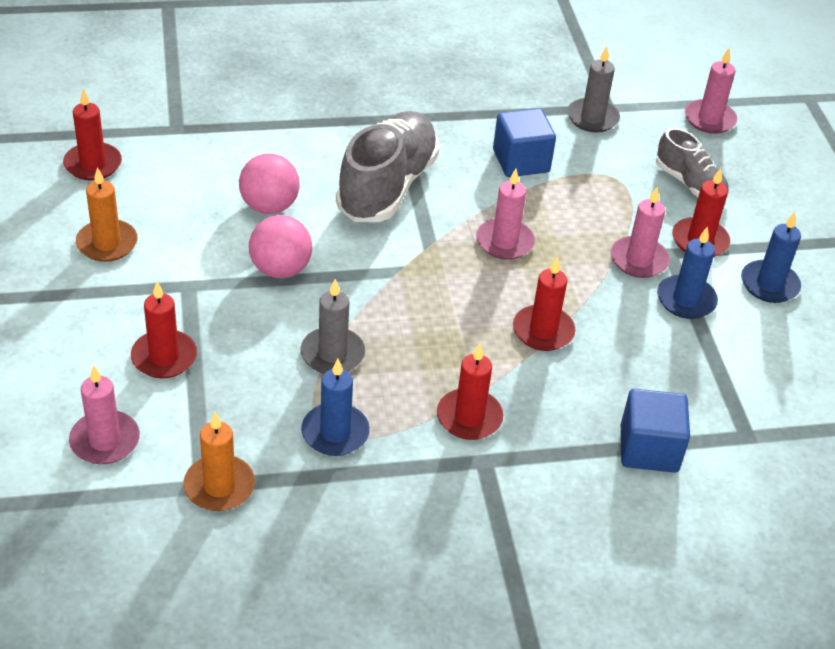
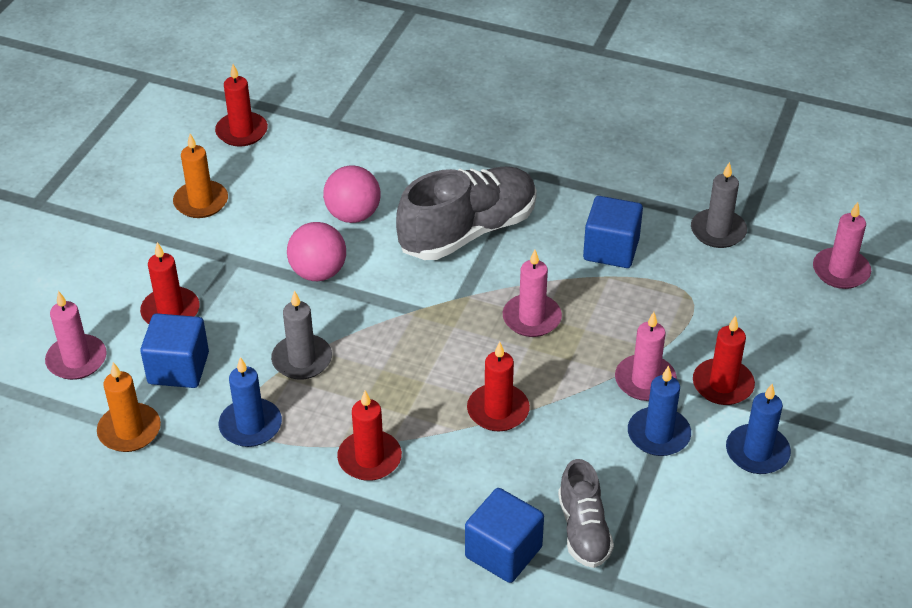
camera: 35 degrees right, 0 degrees up
(218, 408) = (178, 368): none -> blue cube
(689, 184) = (761, 327): grey shoe -> grey shoe (583, 530)

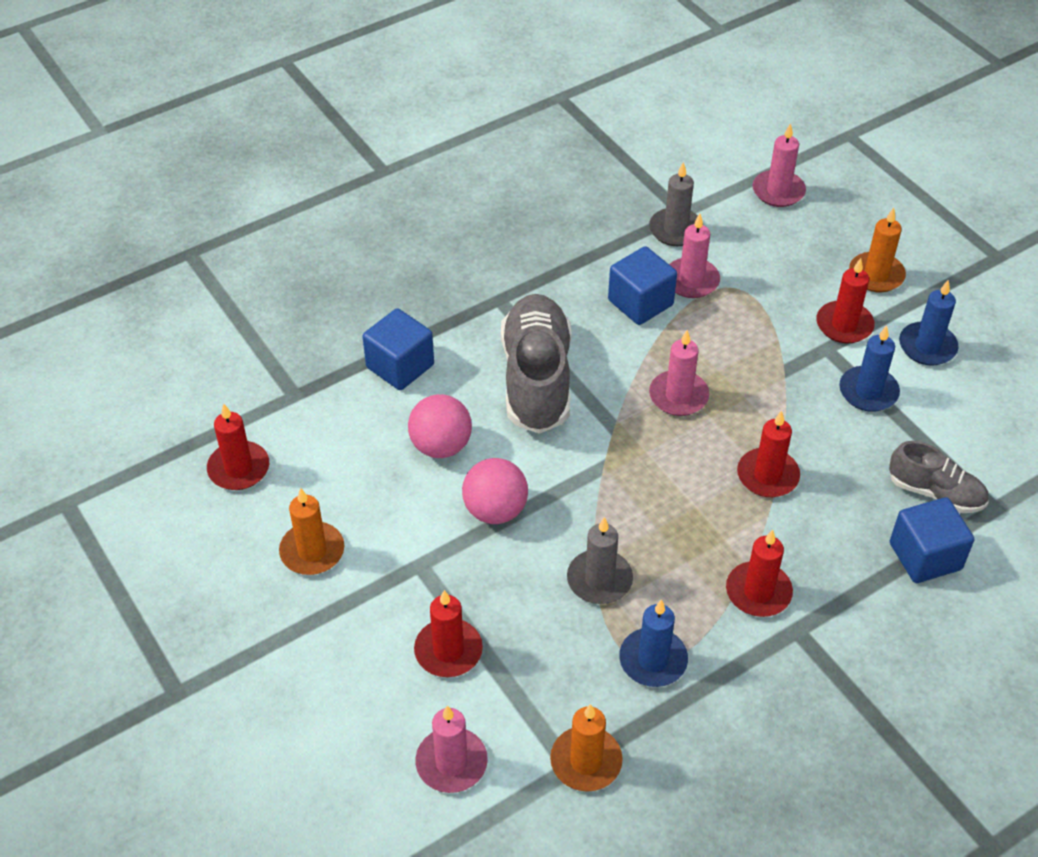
camera: 55 degrees left, 5 degrees up
(178, 368) = (533, 681): blue cube -> blue cube (400, 366)
(645, 380) = (805, 367): pink candle -> pink candle (691, 280)
(809, 379) = (876, 275): none -> orange candle

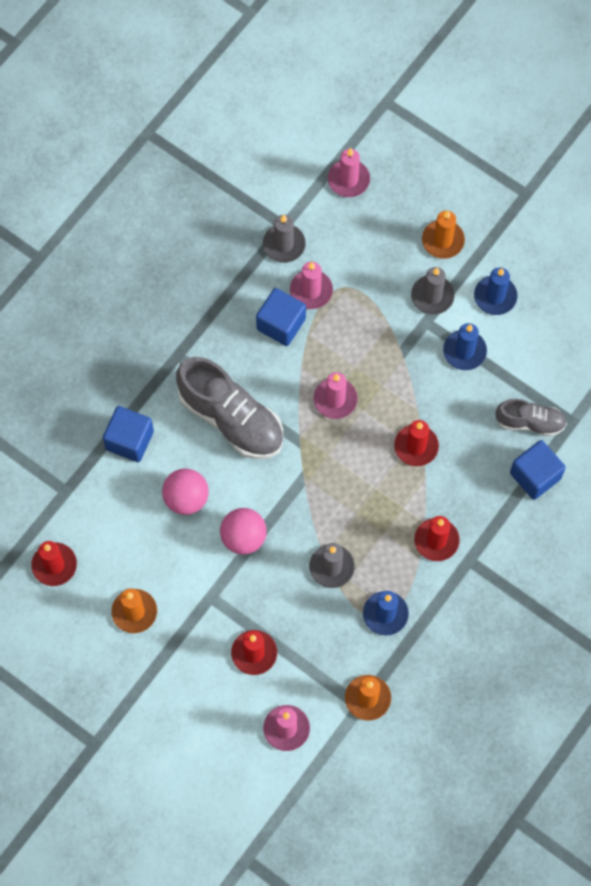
camera: 20 degrees left, 20 degrees up
(536, 379) = (231, 419): grey shoe -> grey shoe turned 150 degrees clockwise
(844, 325) = (432, 296): red candle -> grey candle

